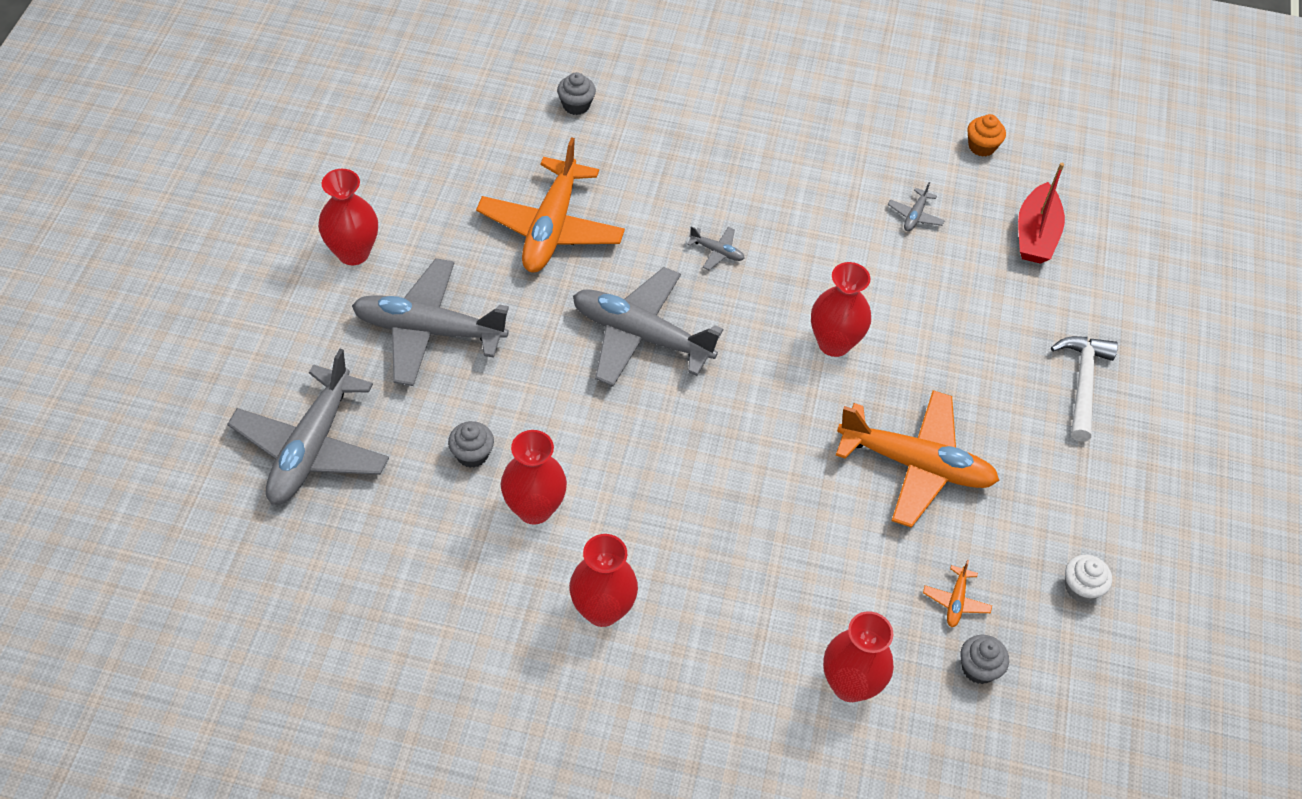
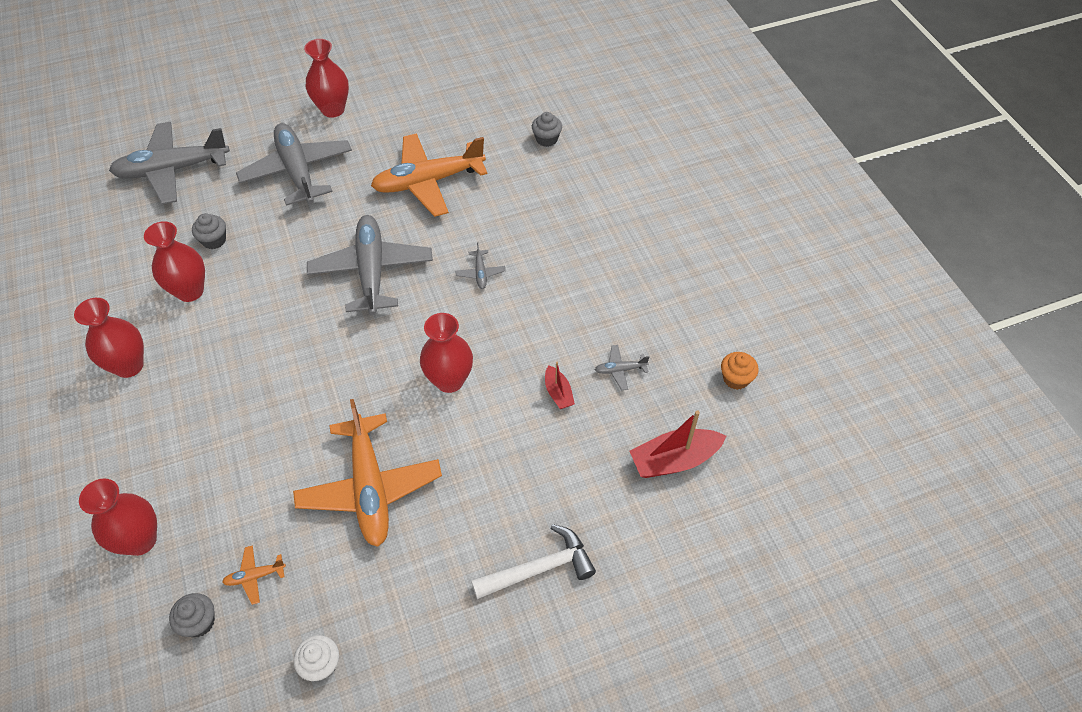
camera: 60 degrees right, 0 degrees up
(908, 272) = (558, 393): none -> red boat

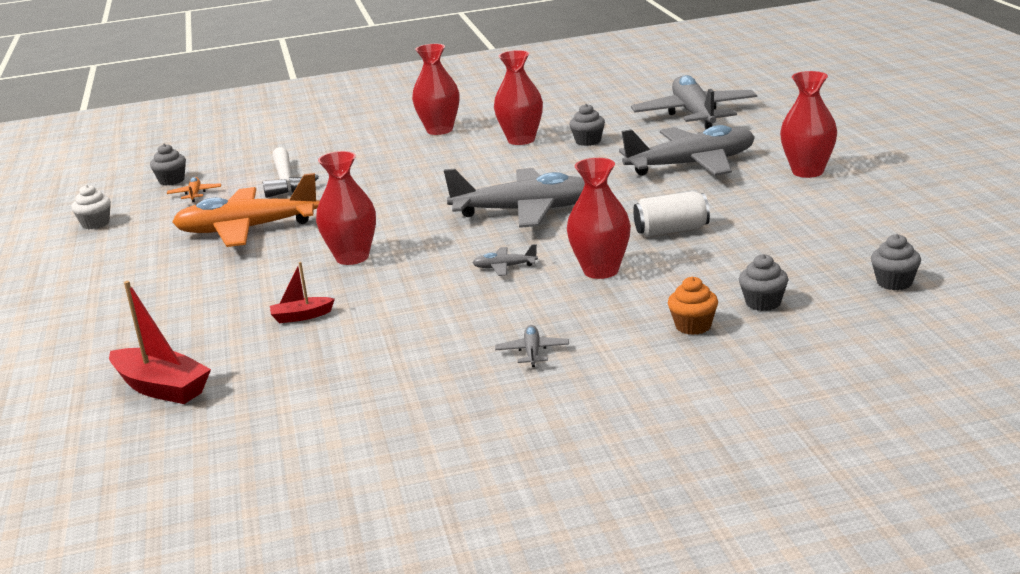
camera: 100 degrees right, 30 degrees down
(140, 540) = (260, 155): red vase -> red vase (601, 271)
(428, 182) = (671, 231): orange plane -> white can
(522, 84) = (894, 282): none -> grey cupcake
(539, 569) = (97, 309): white hammer -> white hammer (286, 181)
(620, 370) = (313, 355): grey plane -> grey plane (532, 352)
(674, 460) = (161, 388): red boat -> red boat turned 135 degrees clockwise
(736, 379) = (251, 441): orange cupcake -> orange cupcake (693, 326)

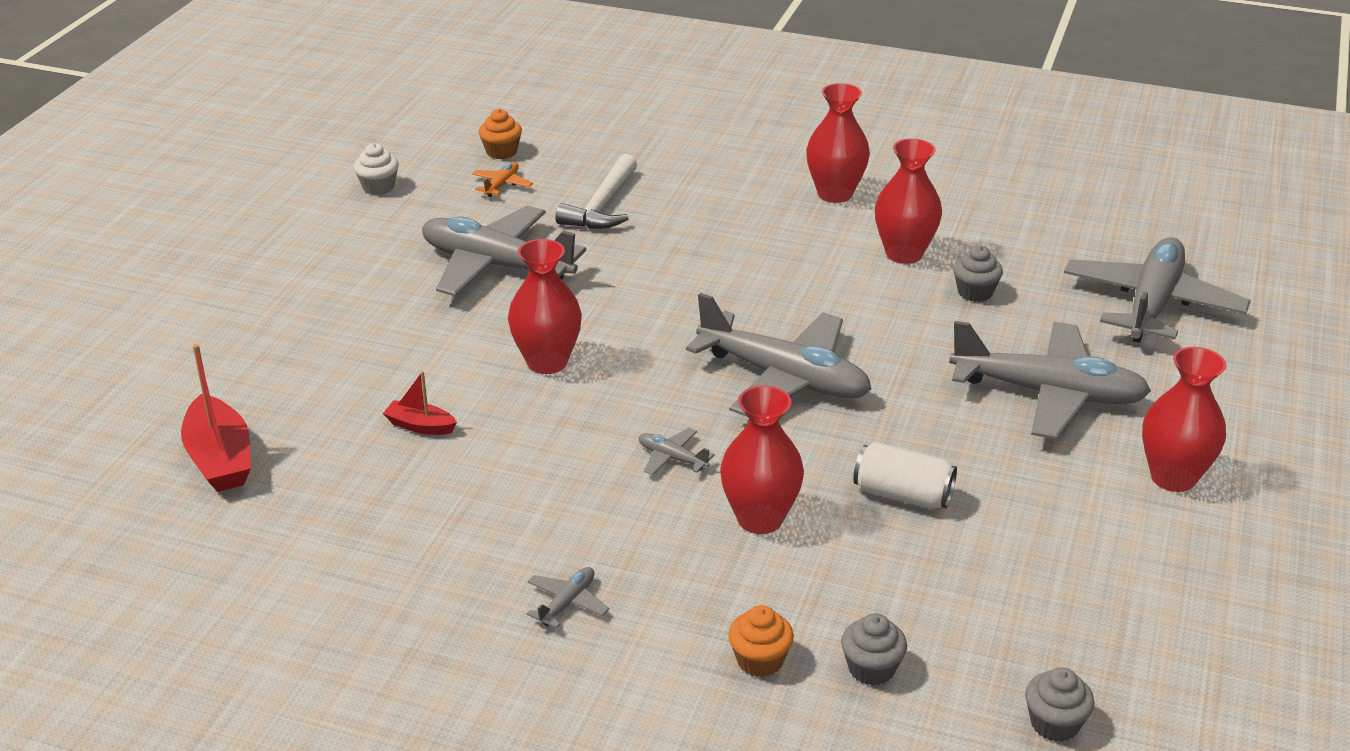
camera: 30 degrees right, 10 degrees up
(171, 180) = (501, 152): grey cupcake -> orange cupcake
(247, 229) = (496, 266): orange plane -> grey plane

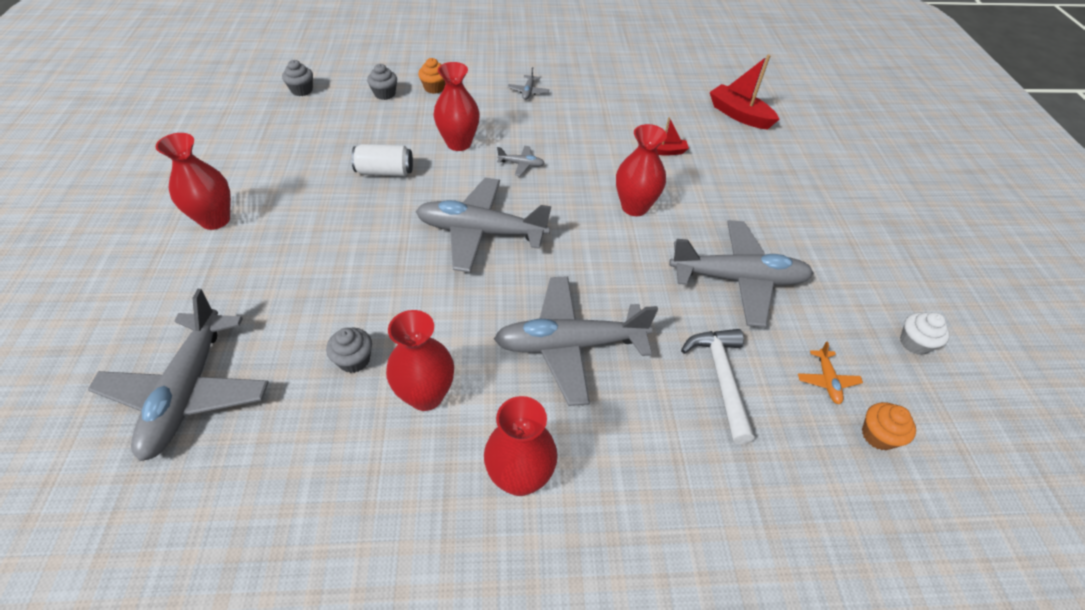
camera: 155 degrees right, 15 degrees up
(1048, 394) = (293, 265): grey plane -> grey plane (570, 345)

